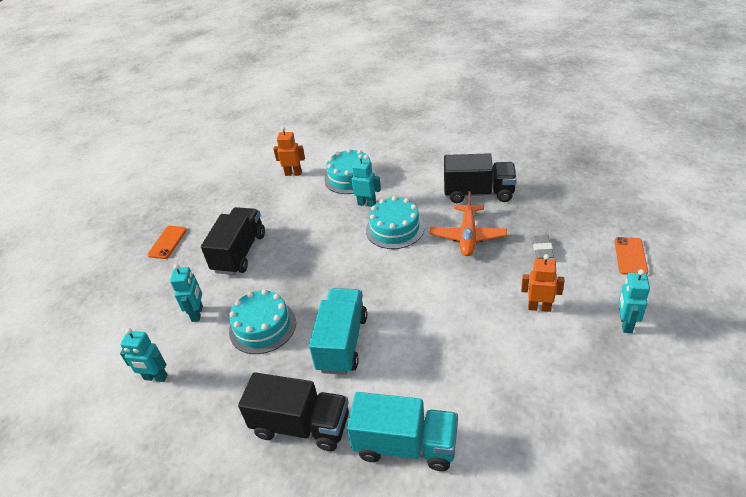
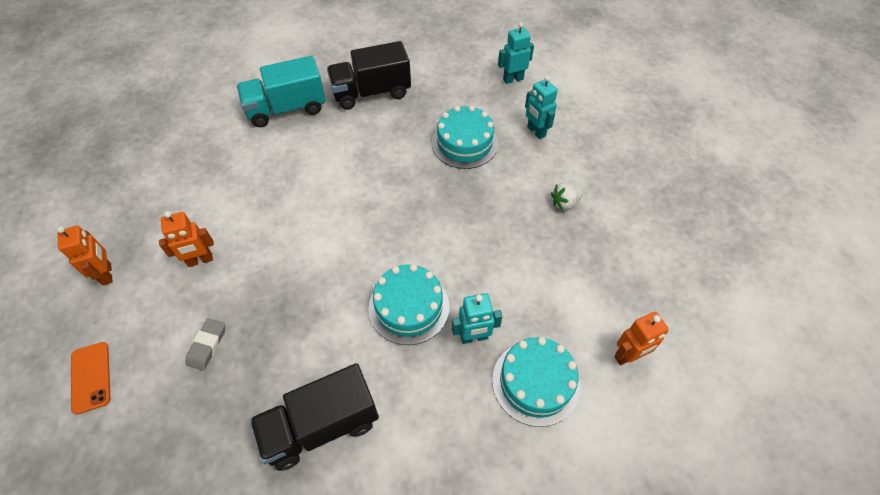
camera: 145 degrees right, 15 degrees up
(167, 242) = (659, 185): orange phone -> none
(240, 253) = (564, 203): black truck -> white strawberry
(342, 343) = (381, 156): turquoise truck -> none
(468, 236) = (309, 331): orange plane -> none
(542, 249) = (207, 345): grey eraser -> grey eraser turned 45 degrees clockwise
(625, 324) = (107, 274): turquoise robot -> orange robot

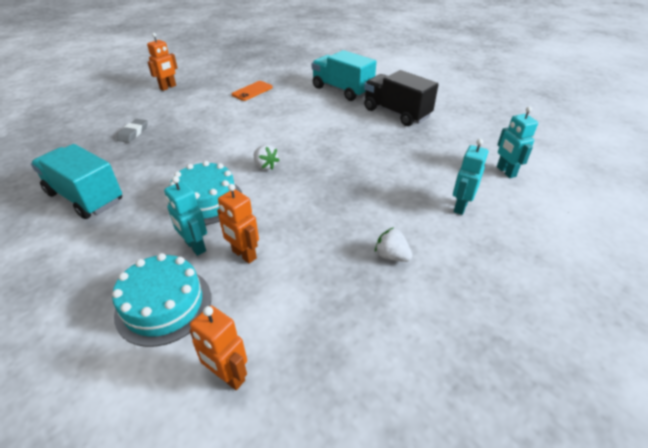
camera: 60 degrees right, 15 degrees down
(91, 377) = (98, 108): orange phone -> orange phone (252, 91)
(200, 260) = (195, 108): orange robot -> orange robot (244, 255)
(207, 345) = (133, 133): grey eraser -> grey eraser turned 60 degrees counterclockwise
(321, 426) = (85, 197): black truck -> turquoise truck
(384, 236) = (265, 166): none -> white strawberry
(464, 143) = (397, 171): turquoise cake -> none
(513, 79) = (505, 172): turquoise robot -> turquoise robot turned 150 degrees counterclockwise

